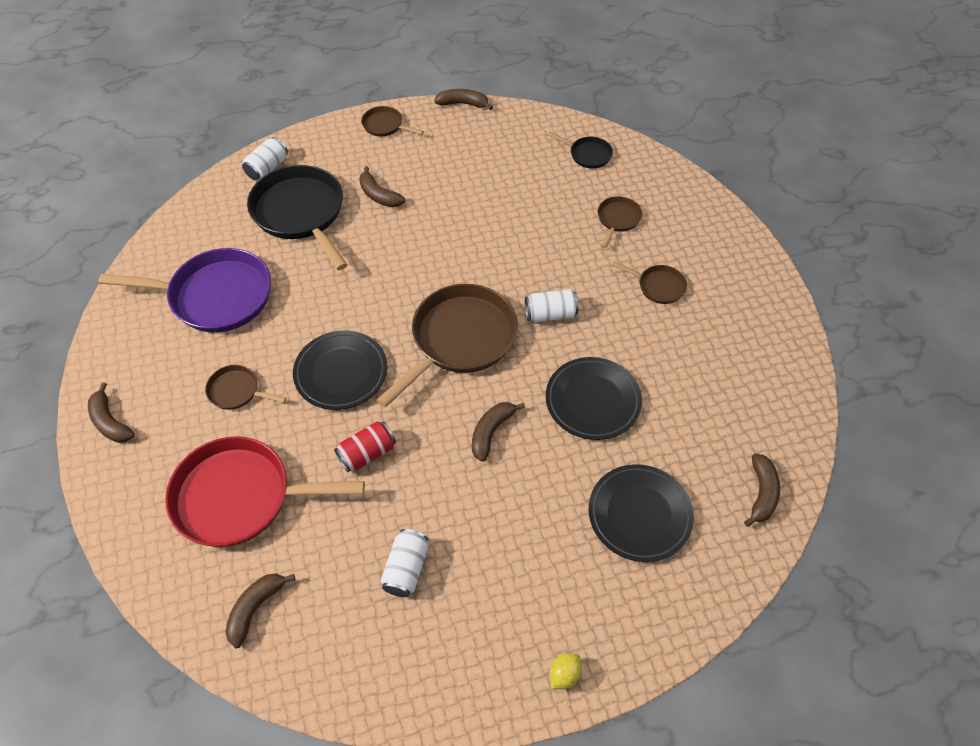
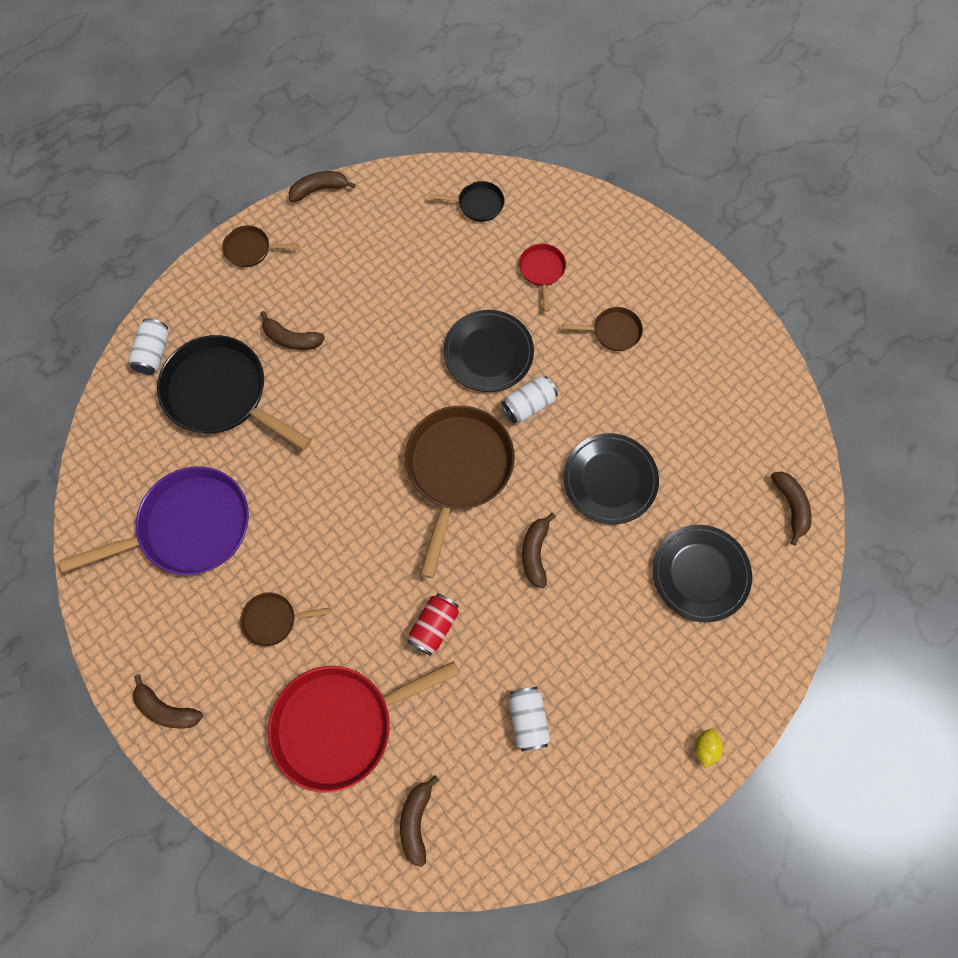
camera: 25 degrees left, 15 degrees up
(341, 373) = (364, 555): black plate -> black plate (488, 353)
(617, 219) = (542, 271): brown pan -> red pan

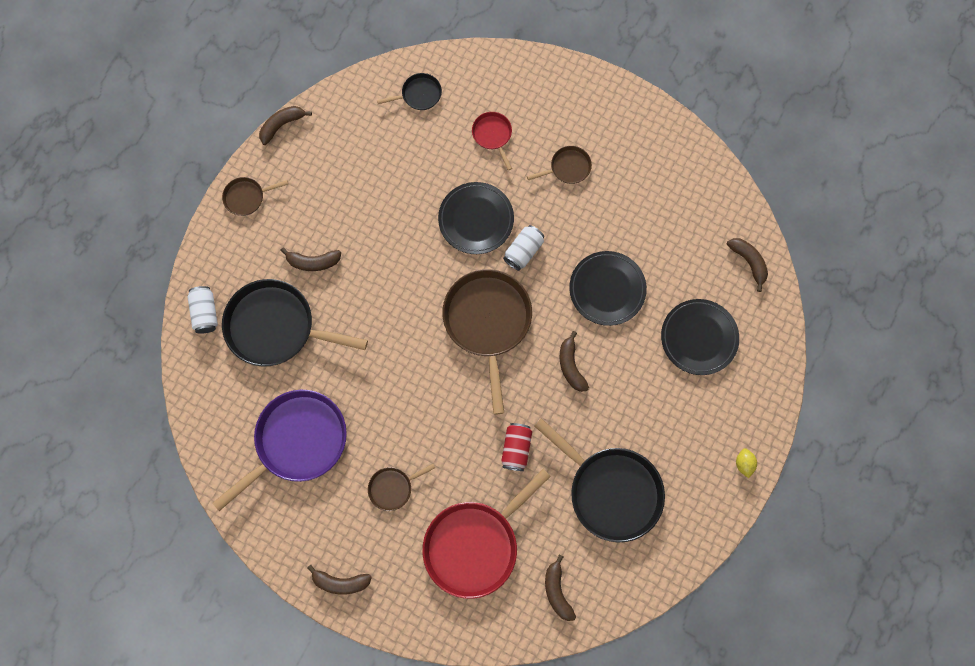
camera: 20 degrees left, 5 degrees up
(528, 719) = (610, 490): white can -> black pan

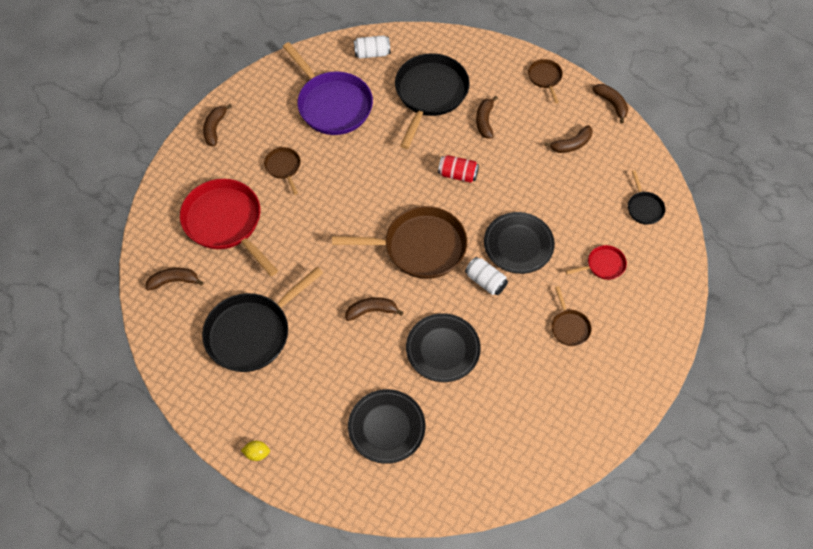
camera: 95 degrees right, 15 degrees down
(205, 313) = (446, 49): white can -> white can (372, 53)
(516, 448) = (302, 260): red can -> red can (458, 174)
(748, 262) = (462, 487): brown banana -> brown banana (571, 144)

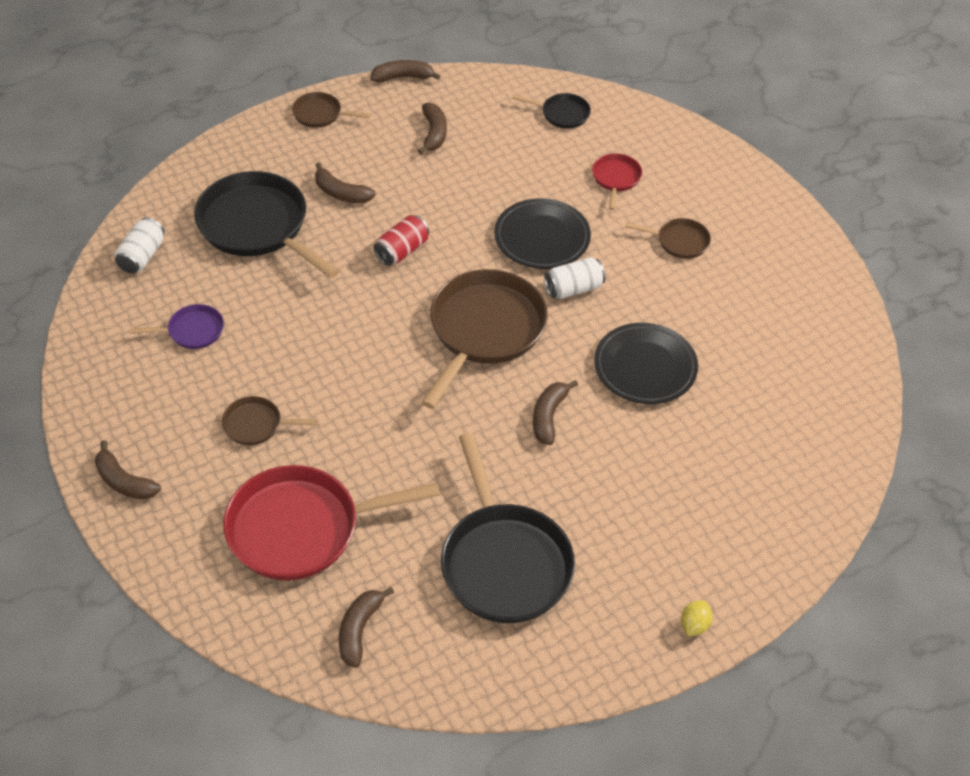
camera: 65 degrees left, 10 degrees down
(332, 104) = (192, 331): purple pan -> purple pan, size x0.47
(386, 427) = (724, 467): black plate -> none

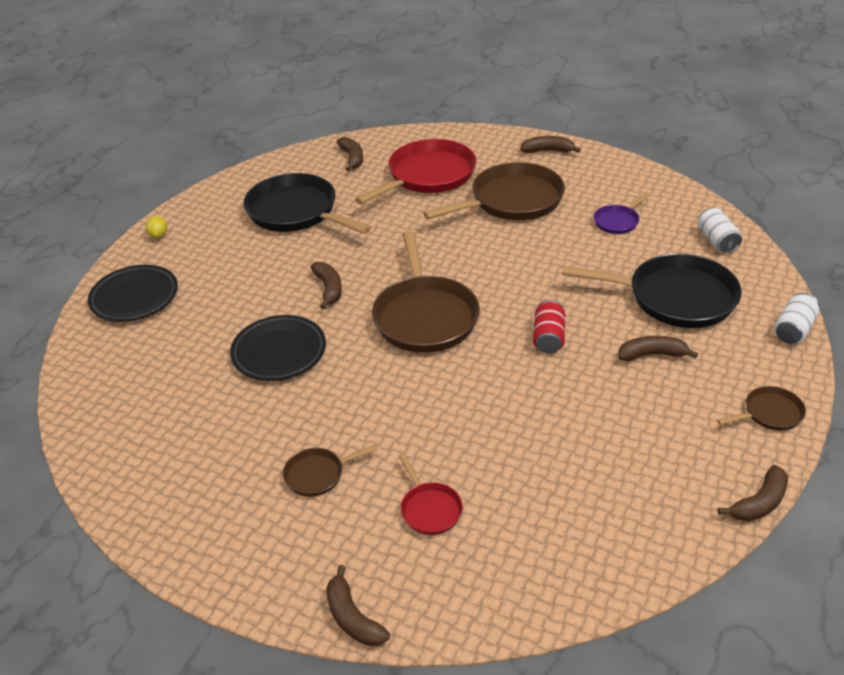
camera: 150 degrees right, 10 degrees down
(256, 425) = (512, 201): brown pan -> brown pan, size x2.13
(434, 133) = (649, 455): brown banana -> brown banana (353, 617)
(542, 238) = (447, 408): black plate -> black plate (134, 297)
(562, 114) = (554, 559): black pan -> none
(573, 288) = (382, 381): white can -> white can (793, 329)

